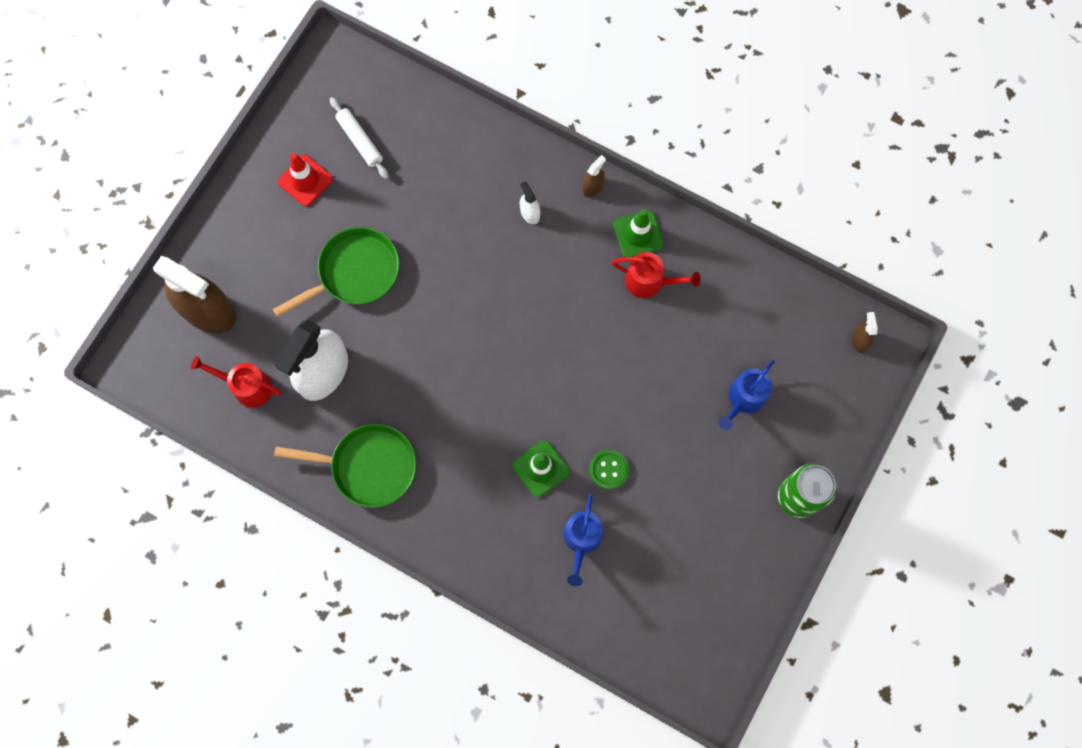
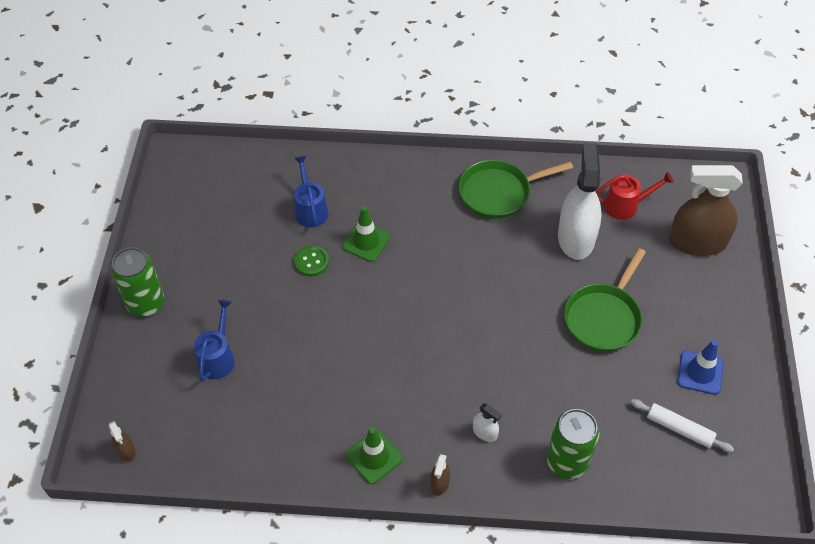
camera: 155 degrees right, 20 degrees down
(305, 180) = (700, 372): red traffic cone -> blue traffic cone
(474, 156) = (567, 461): none -> green can
(649, 281) = (344, 419): red watering can -> none

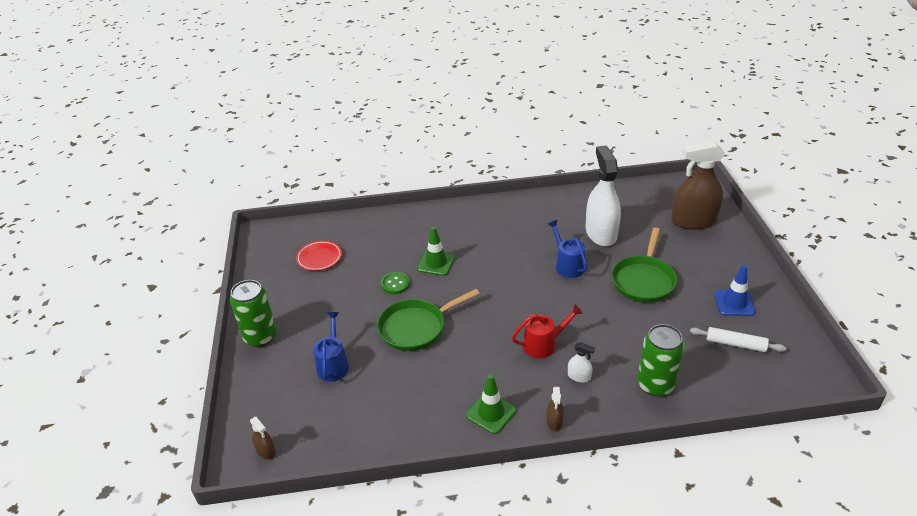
camera: 10 degrees left, 15 degrees down
(233, 206) = (319, 258): none -> red plate
(310, 210) = (384, 250): blue watering can -> blue watering can (567, 265)
(499, 192) = (530, 215): green pan -> green pan (416, 327)
(625, 205) = (630, 207): red watering can -> red watering can (543, 344)

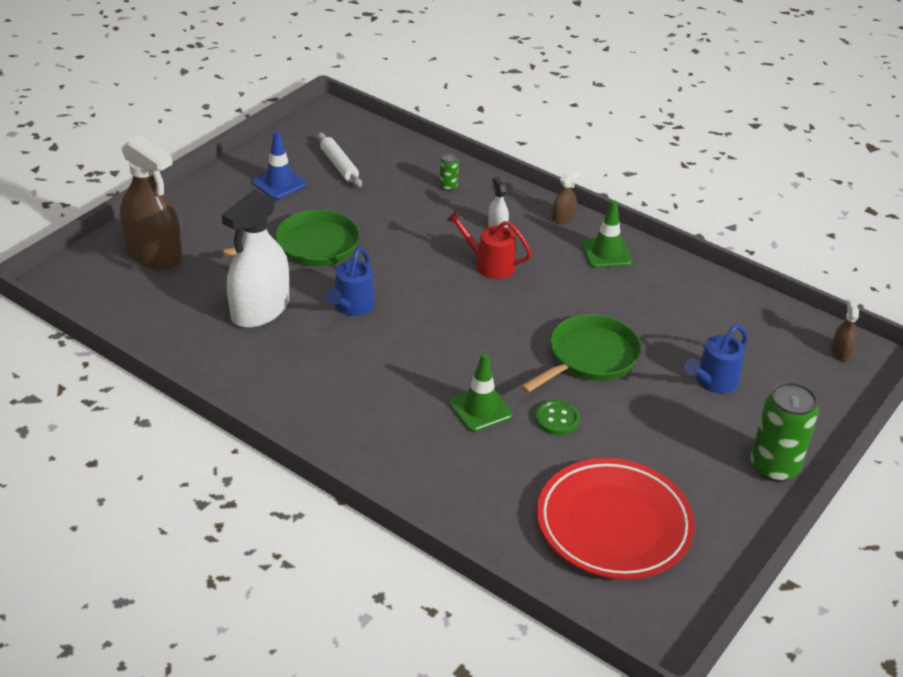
camera: 140 degrees left, 0 degrees up
(319, 258) = (613, 524): red plate -> red plate, size x1.96
(416, 327) = (588, 358): green pan -> green pan turned 60 degrees counterclockwise
(655, 384) = (448, 186): green can -> green can, size x0.46

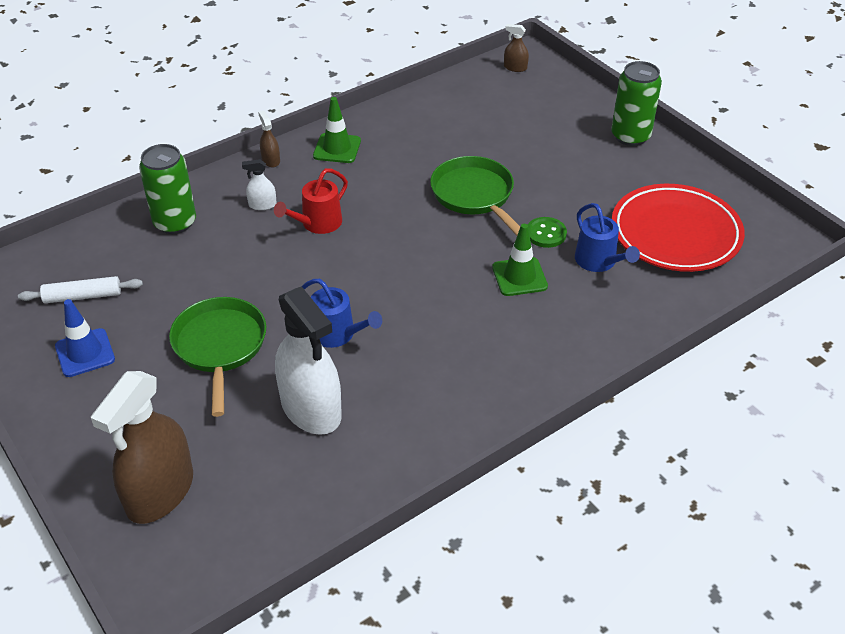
camera: 70 degrees left, 5 degrees up
(154, 254) = (160, 492): brown spray bottle -> brown spray bottle turned 150 degrees clockwise
(448, 186) = (175, 222): green can -> green can, size x2.19
(713, 381) = (527, 137): blue watering can -> blue watering can (598, 261)

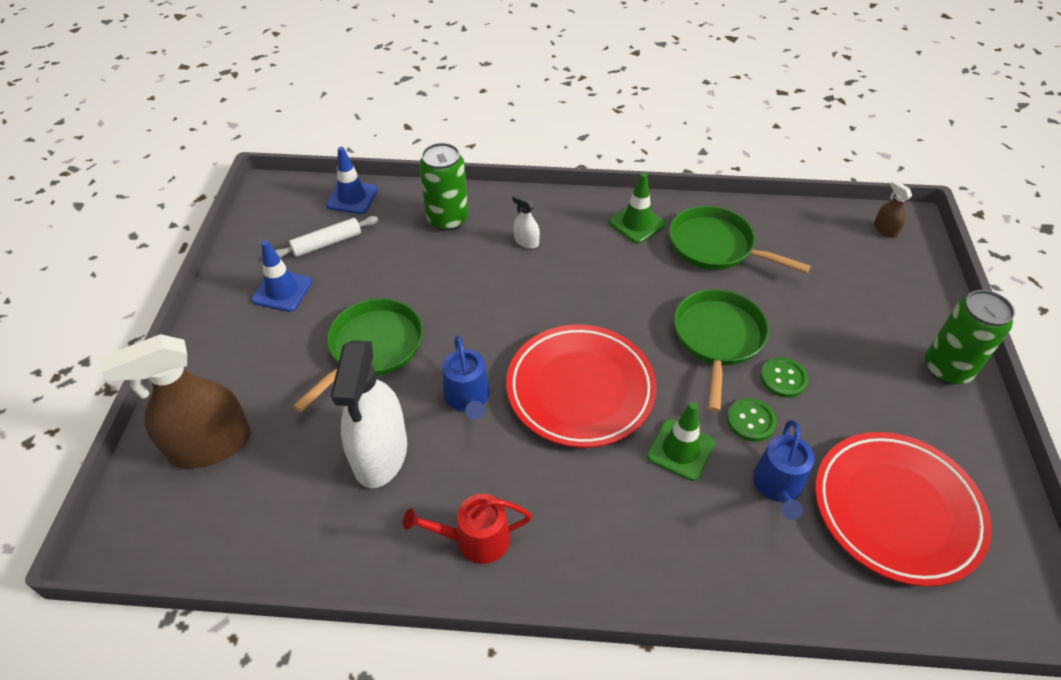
camera: 40 degrees right, 5 degrees up
(63, 250) = (352, 197): none -> blue traffic cone
(83, 296) = (327, 243): white rolling pin -> white rolling pin turned 60 degrees counterclockwise
(271, 160) = (572, 205): brown spray bottle -> none
(317, 223) = (553, 284): red watering can -> red watering can (475, 539)
(412, 135) = (716, 247): none -> green pan
(414, 280) = (580, 389): none -> red plate
(541, 196) = (783, 378): none -> green button

